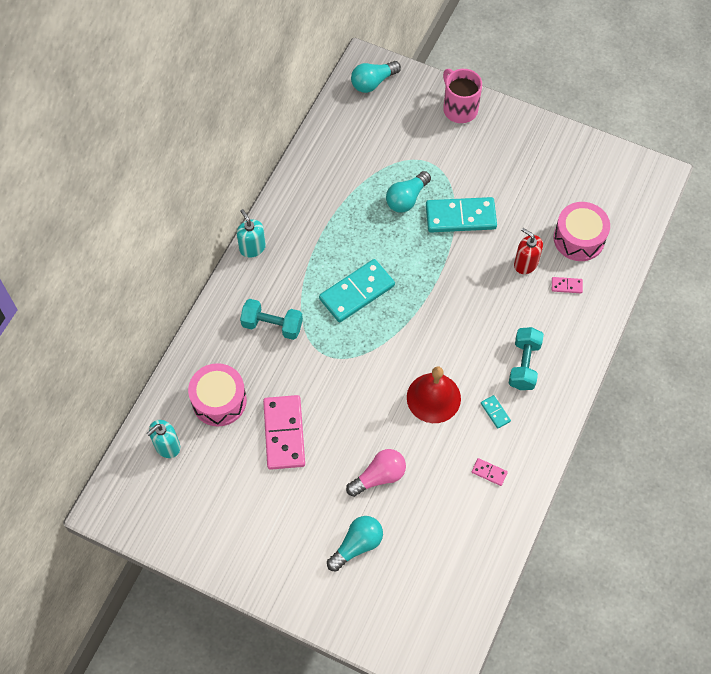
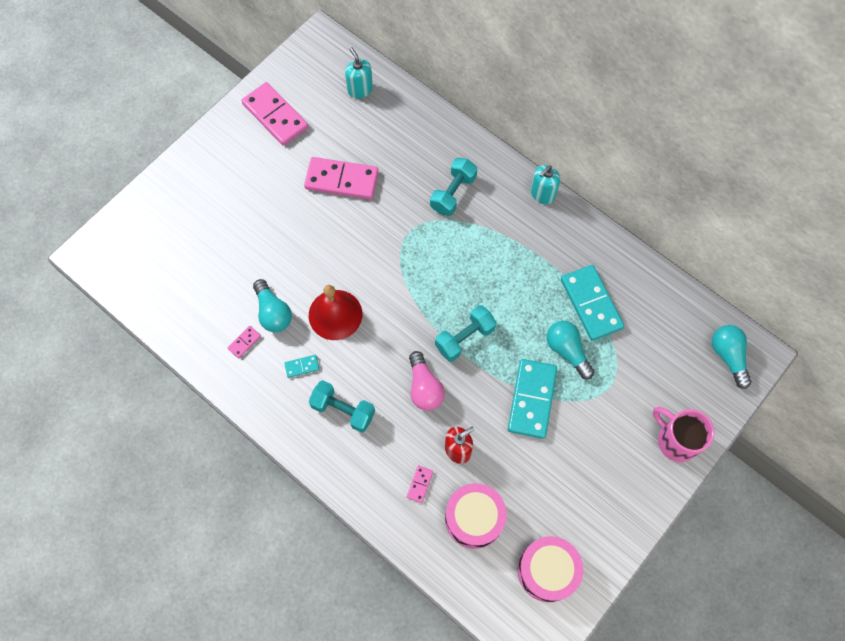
camera: 105 degrees right, 5 degrees up
(219, 400) = (390, 136): pink drum -> pink drum (547, 571)
(221, 525) = (275, 116): none -> pink domino
(252, 248) = (542, 194): turquoise soap dispenser -> turquoise soap dispenser turned 150 degrees clockwise
(357, 292) = (468, 275): turquoise domino -> turquoise domino (591, 304)
(357, 545) = (219, 214): turquoise light bulb -> turquoise light bulb (273, 312)
(379, 476) = (274, 247): pink light bulb -> pink light bulb (424, 387)
(421, 281) = (465, 338): none -> turquoise dumbbell
(459, 108) = (676, 440): pink mug -> pink mug turned 120 degrees counterclockwise

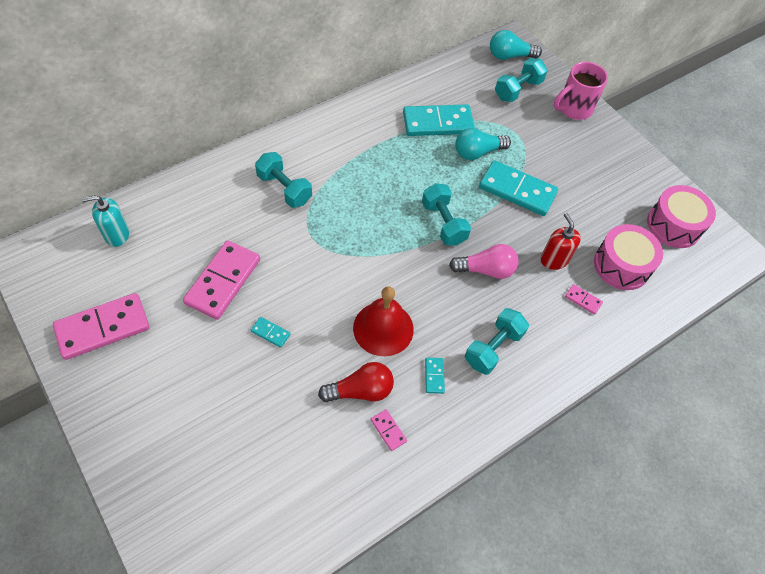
camera: 80 degrees left, 10 degrees down
(273, 312) = (360, 390): turquoise light bulb -> red light bulb
(305, 230) = (270, 333): none -> turquoise domino
(542, 194) = (315, 123): turquoise soap dispenser -> none
(678, 375) = (518, 90): none -> turquoise dumbbell

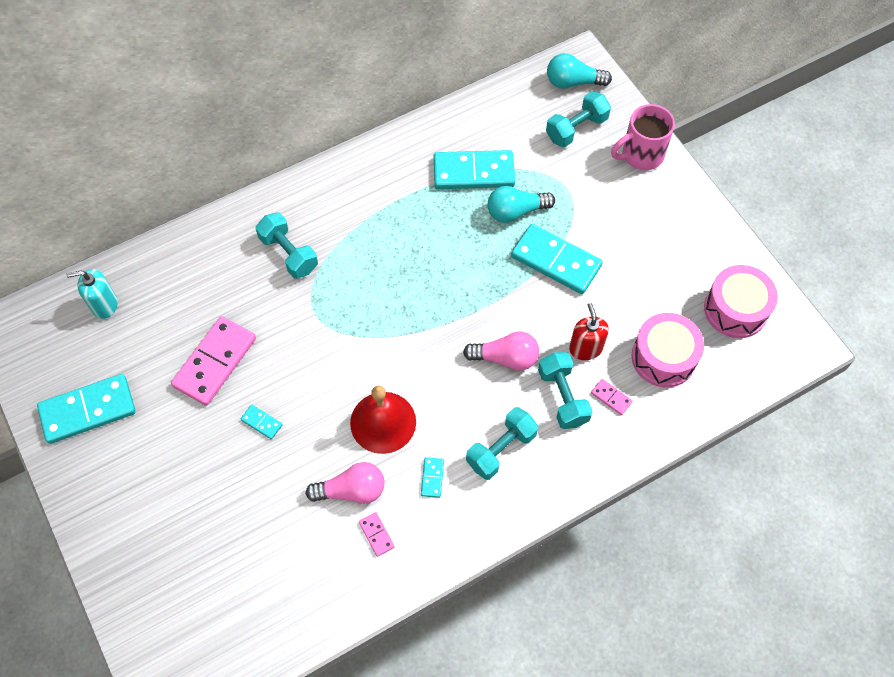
camera: 10 degrees right, 5 degrees up
(103, 328) = (88, 410): pink domino -> turquoise domino
(360, 390) = (352, 490): red light bulb -> pink light bulb
(443, 223) = (464, 300): turquoise dumbbell -> turquoise dumbbell (563, 397)

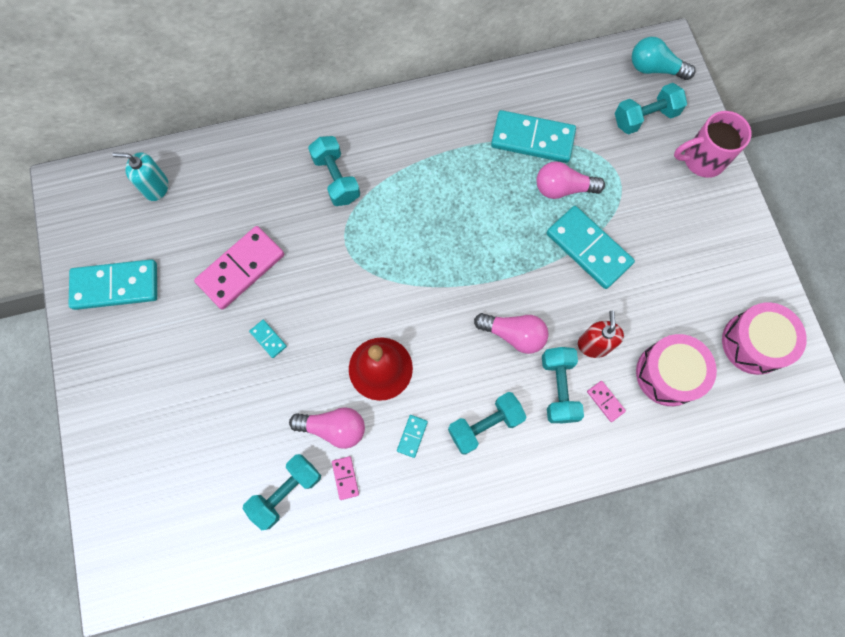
camera: 15 degrees right, 10 degrees up
(320, 563) = (286, 492): none -> turquoise dumbbell
(516, 211) = (563, 188): turquoise light bulb -> pink light bulb

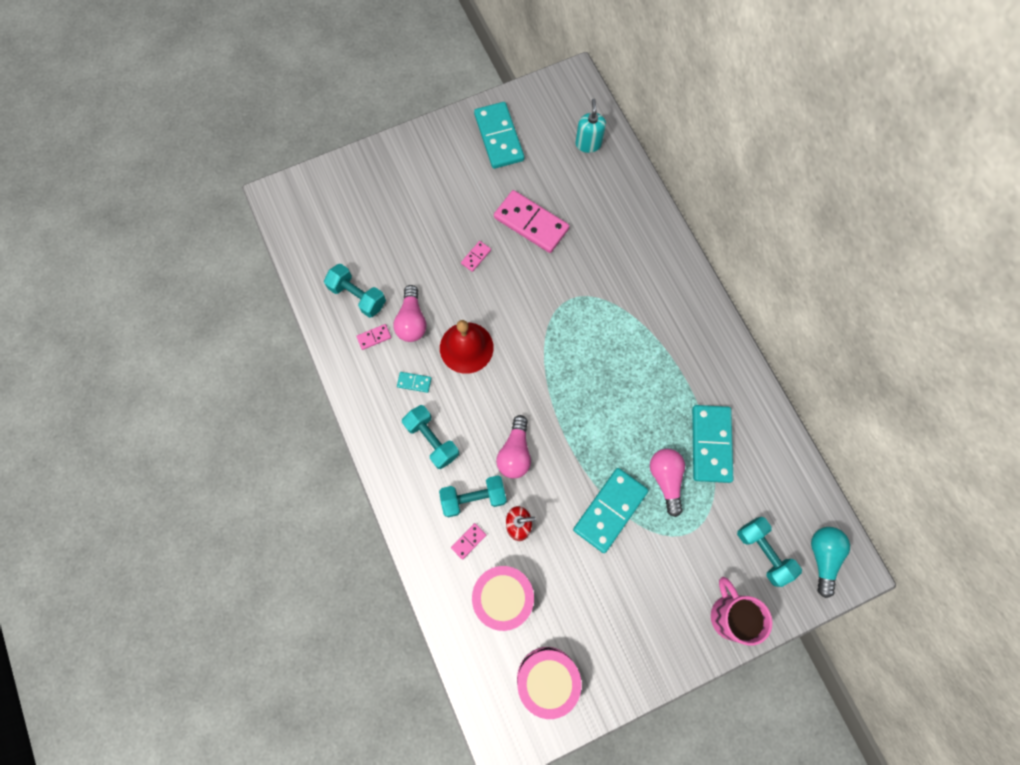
camera: 80 degrees right, 0 degrees up
(268, 339) = (476, 257): turquoise domino -> pink domino
(336, 179) = (629, 279): turquoise dumbbell -> none

